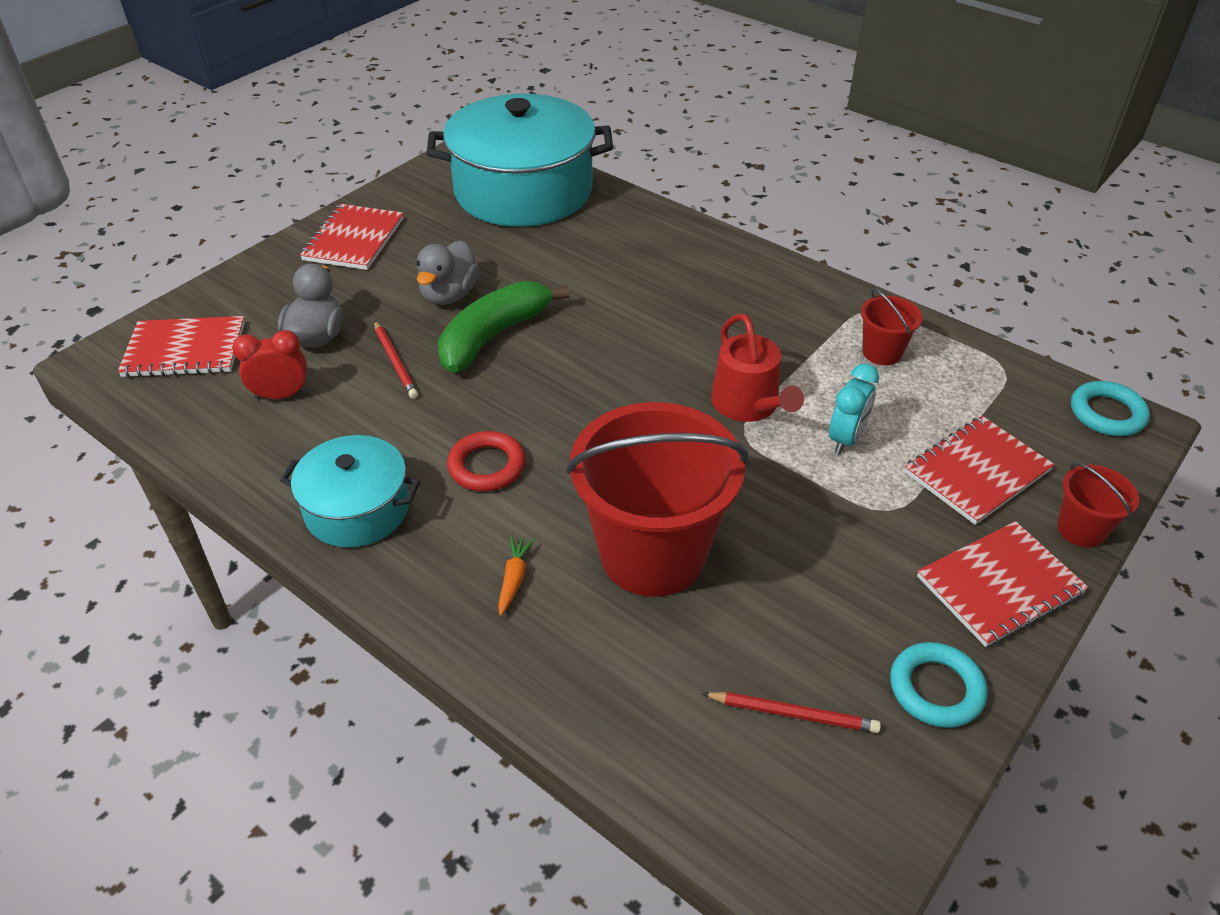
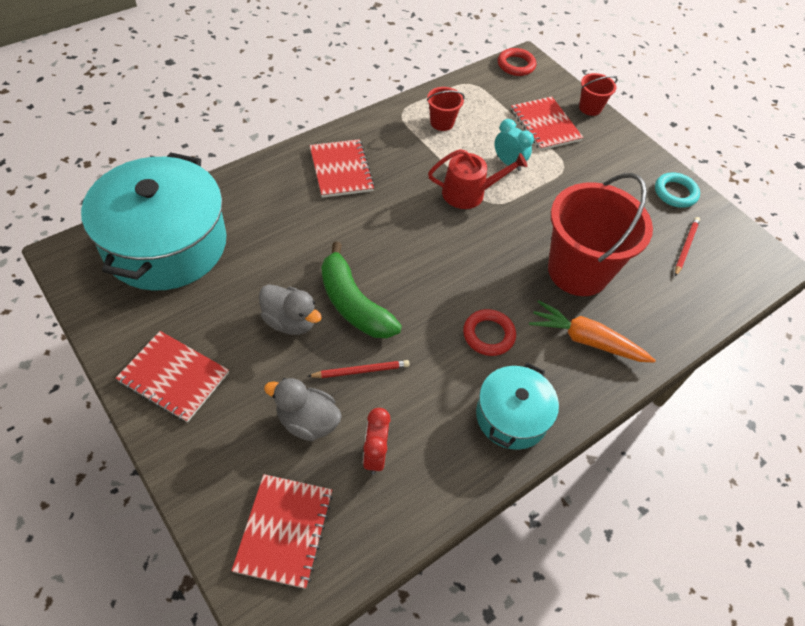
camera: 80 degrees left, 10 degrees up
(514, 578) = (586, 340): orange carrot -> orange carrot, size x2.10
(999, 585) = (619, 148): red notebook -> red notebook (341, 170)
(1107, 413) = (516, 65): turquoise ring -> red ring

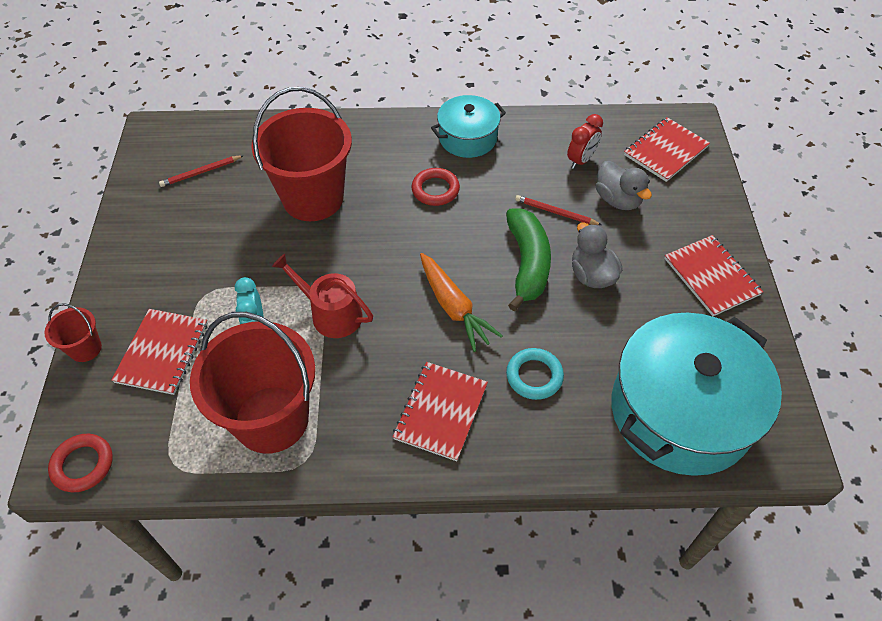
camera: 140 degrees left, 0 degrees up
(442, 122) = (271, 419): red bucket -> red bucket, size x2.24
(586, 340) = (365, 153): orange carrot -> orange carrot (454, 307)
(675, 193) = (141, 216): turquoise ring -> turquoise ring (534, 376)

